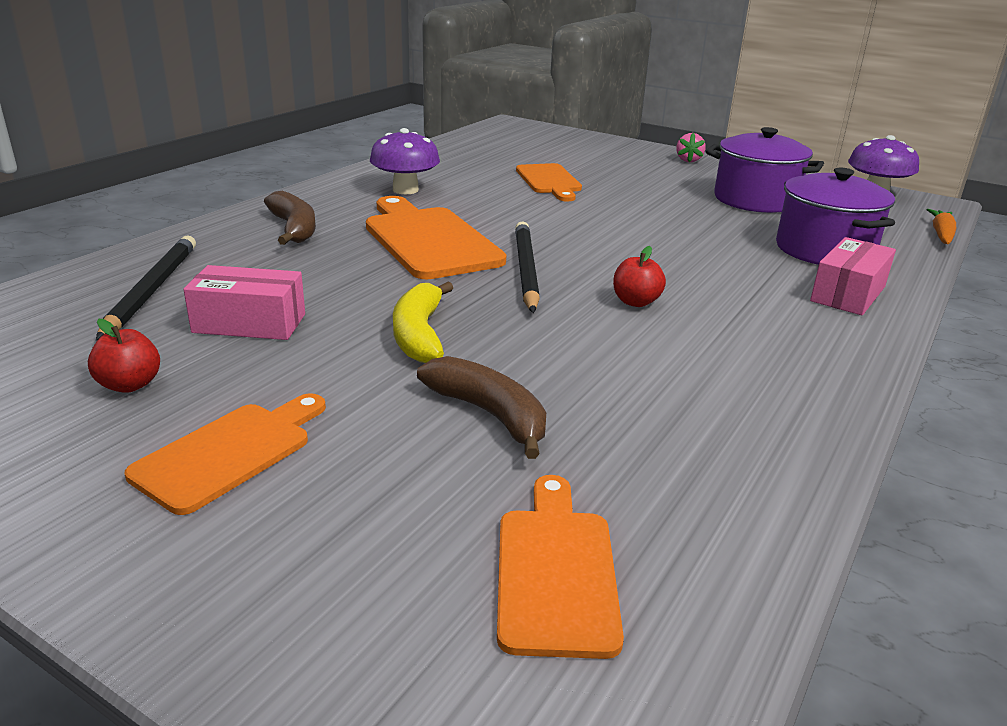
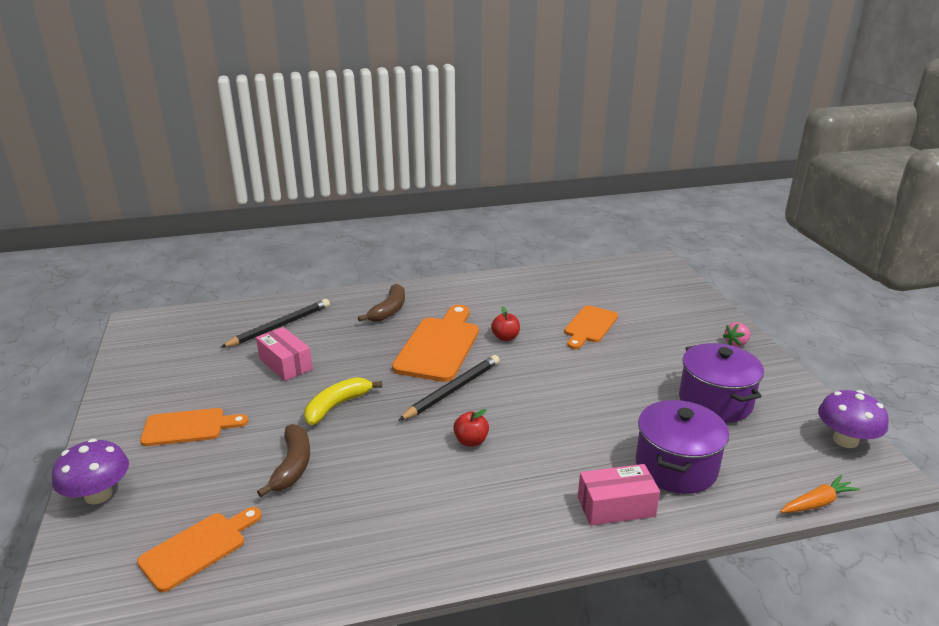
camera: 45 degrees right, 0 degrees up
(130, 385) = (205, 376): red apple -> red apple (505, 337)
(405, 190) = (488, 302): purple mushroom -> purple mushroom (98, 495)

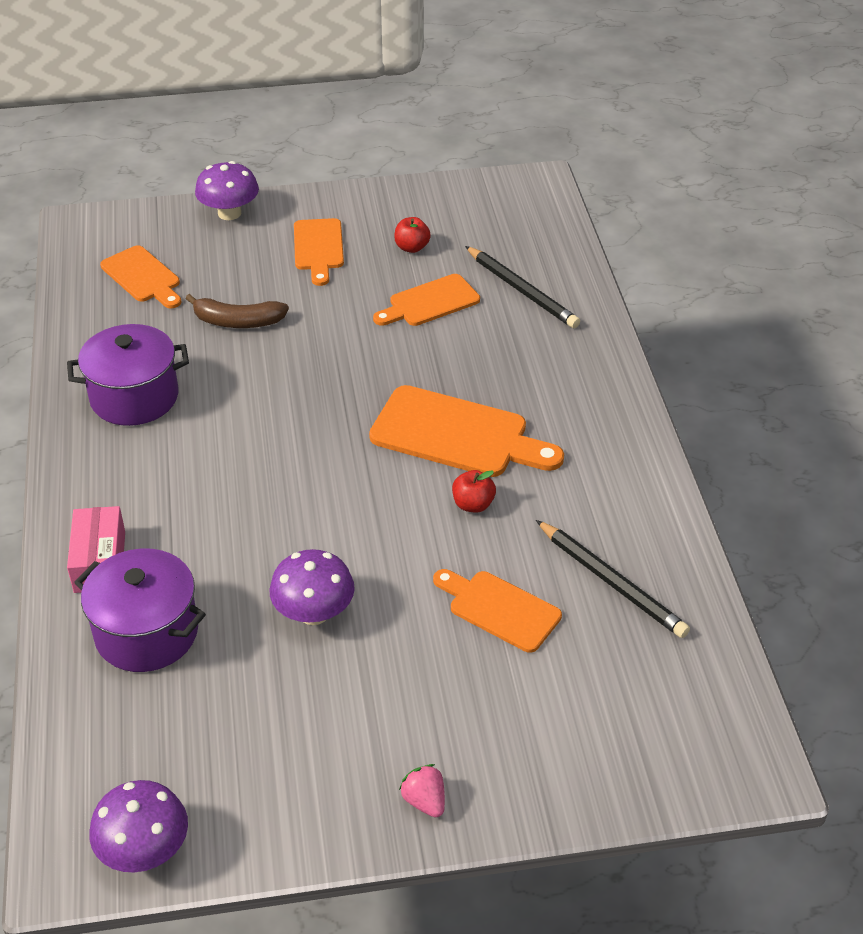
camera: 95 degrees right, 15 degrees up
(285, 364) = (430, 302): pink box -> orange cutting board
(337, 406) = (335, 347): yellow banana -> none
(389, 310) = (561, 387): brown banana -> none
(452, 390) = (349, 443): black pencil -> black pencil (611, 582)
(471, 441) = (243, 453): red apple -> red apple (412, 247)
(622, 392) = (314, 612): none -> purple mushroom
(715, 402) = (269, 717): purple pot -> purple pot (134, 397)
(817, 503) = (41, 759): orange carrot -> none

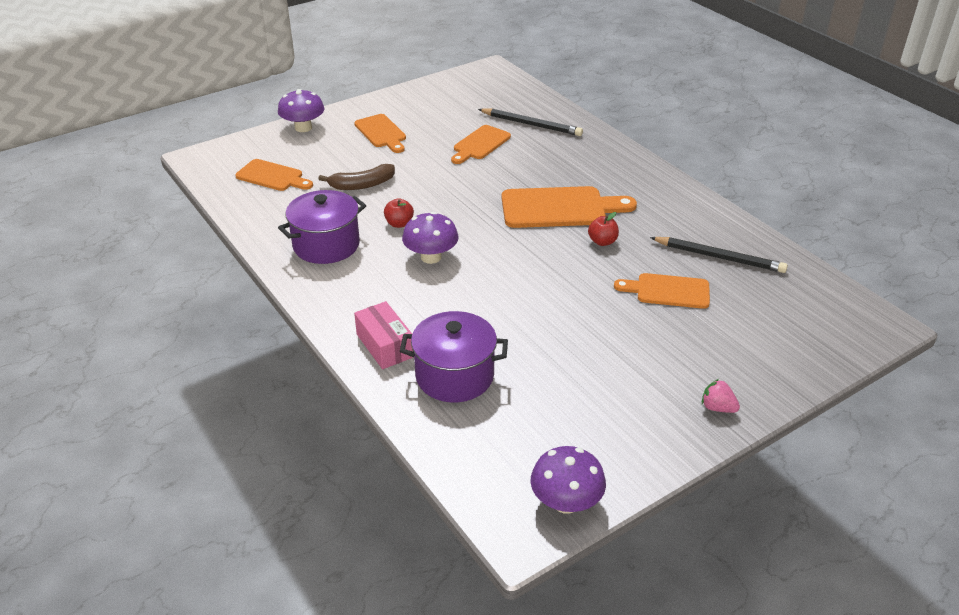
camera: 25 degrees left, 5 degrees down
(314, 612) = (556, 329): purple mushroom -> purple mushroom (431, 257)
(412, 247) = (442, 119): red apple -> red apple (399, 224)

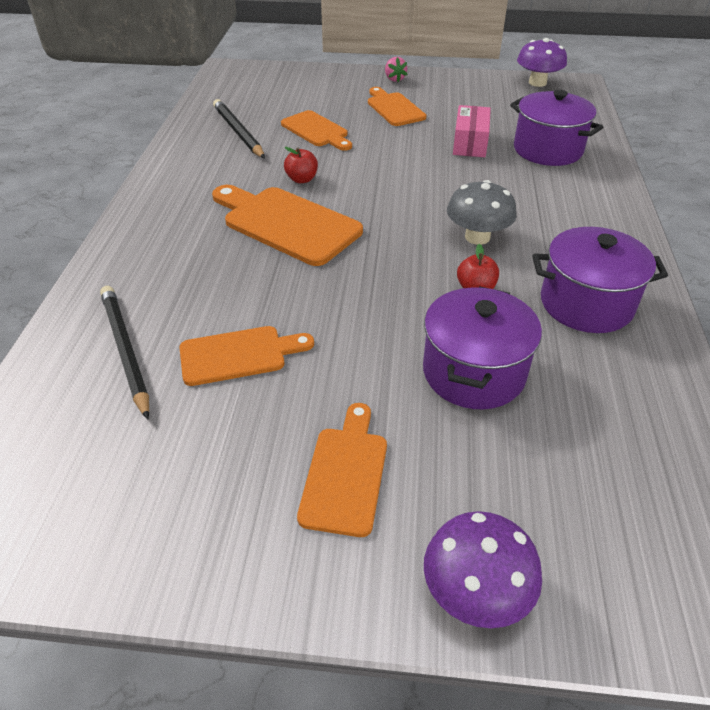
camera: 140 degrees left, 5 degrees up
(272, 176) = (607, 472): orange cutting board -> orange cutting board (394, 108)
(362, 185) = (473, 372): brown banana -> purple pot
(385, 345) = (589, 187): pink box -> pink box (470, 143)
(431, 257) = (477, 237): purple mushroom -> grey mushroom

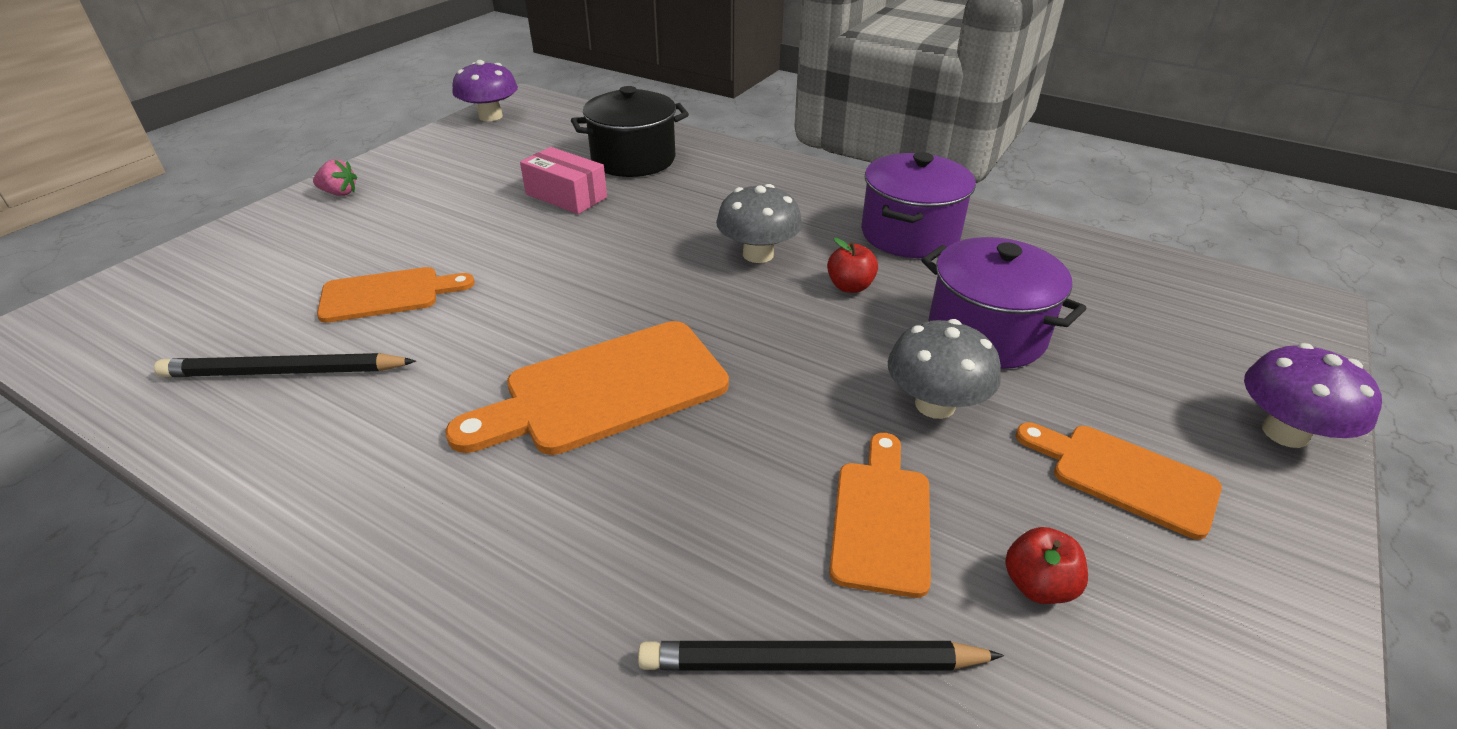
camera: 65 degrees left, 5 degrees down
(302, 179) = (505, 345): red apple -> red apple (1038, 585)
(363, 359) = (935, 404): none -> grey mushroom
(394, 108) = (416, 217): orange cutting board -> none
(547, 150) = (633, 159): purple pot -> black pot

